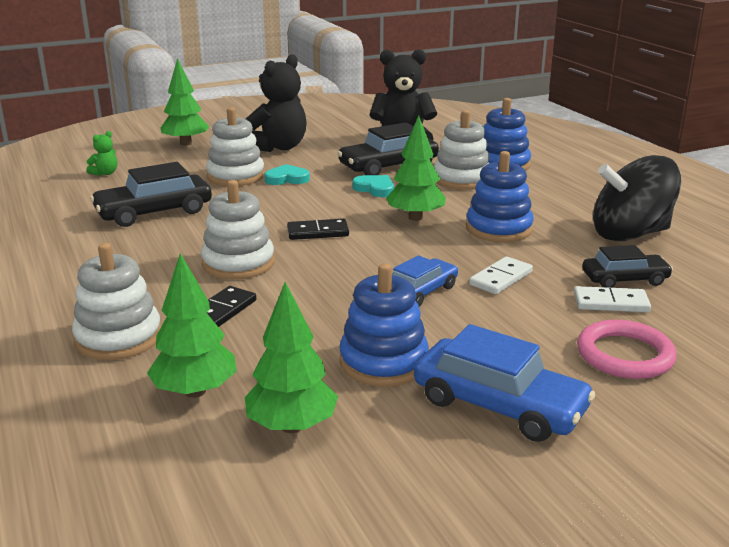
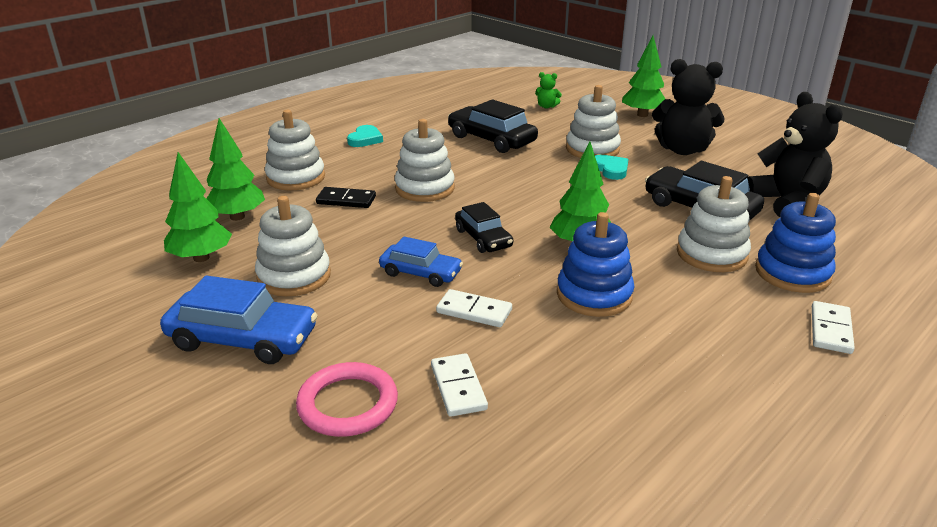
camera: 70 degrees right, 5 degrees up
(318, 232) = (506, 206): black domino -> none
(375, 189) = (631, 212): turquoise heart -> turquoise heart (365, 139)
(383, 362) = (294, 276): blue stacking toy -> white stacking toy
(499, 405) = (242, 339): blue car -> blue car turned 90 degrees counterclockwise
(575, 173) = (831, 330): none -> white domino
(625, 279) = (524, 394): black car -> black car (483, 238)
(630, 234) = (661, 391): black spinning top -> none

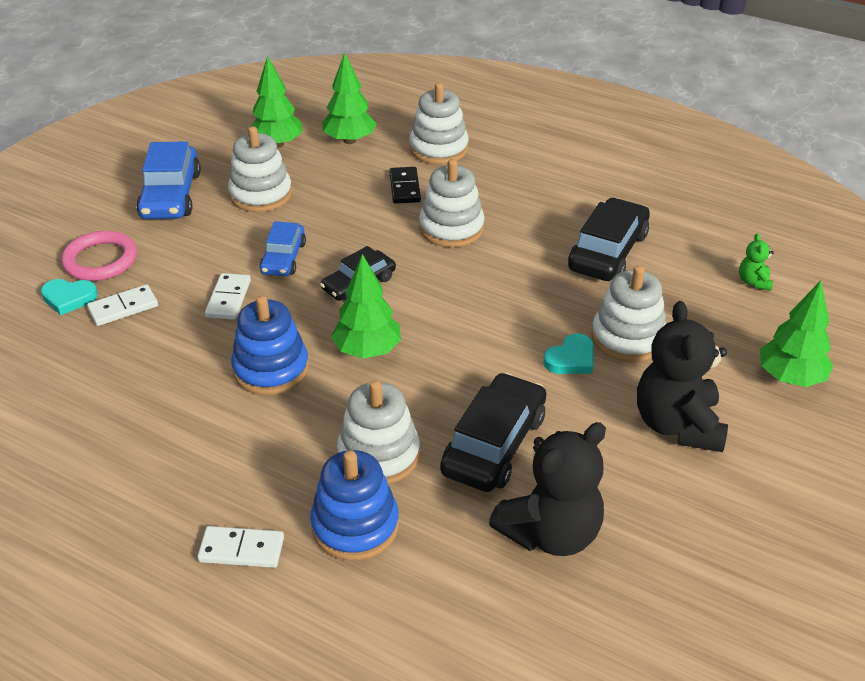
camera: 75 degrees right, 10 degrees up
(365, 139) = (553, 166): turquoise heart -> turquoise heart (69, 298)

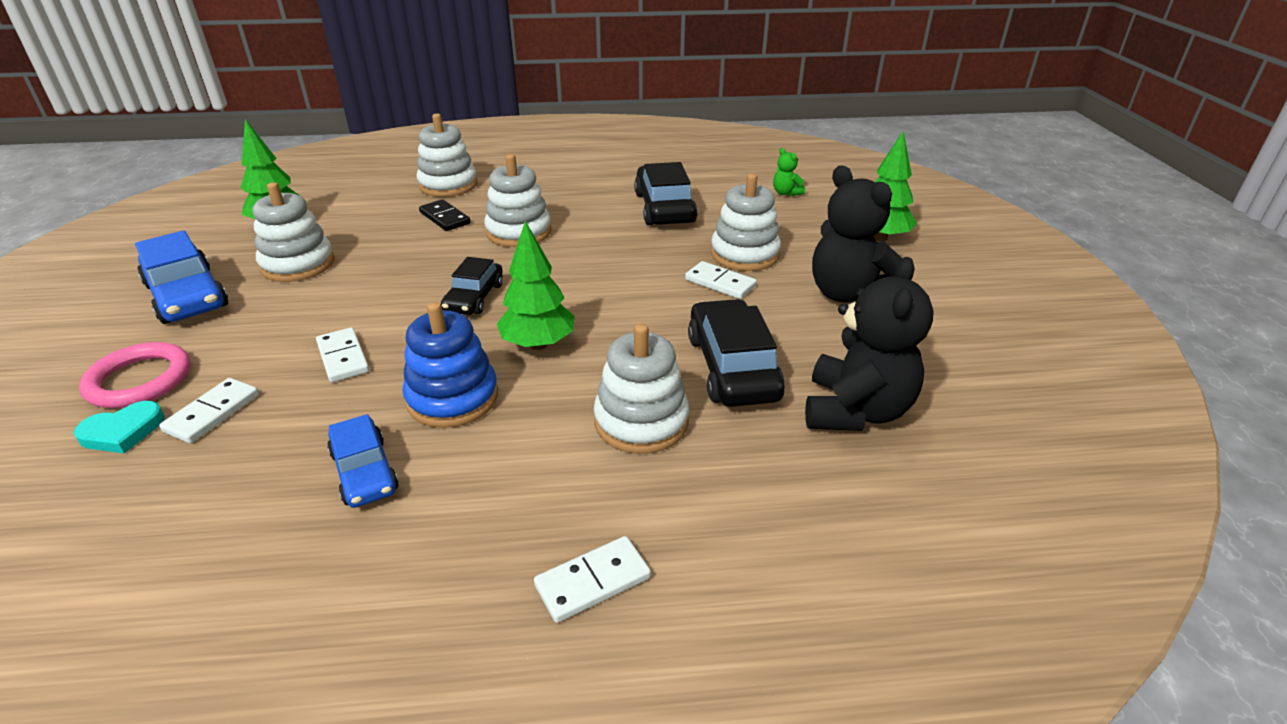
camera: 35 degrees left, 5 degrees down
(283, 258) = (373, 304): blue car -> blue car (364, 471)
(350, 140) = (355, 201): green tree -> none
(355, 525) = (686, 493): blue stacking toy -> none
(571, 359) = (720, 283): turquoise heart -> white domino

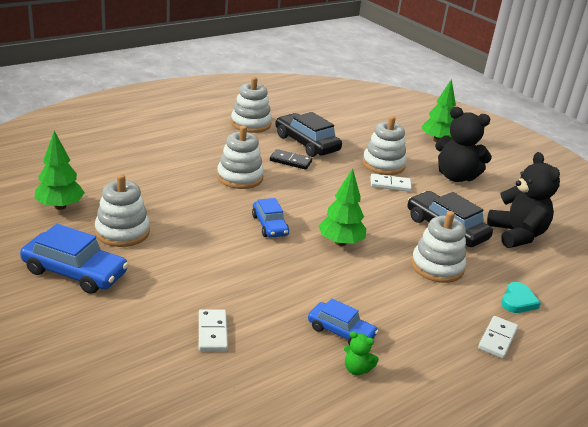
camera: 35 degrees left, 5 degrees down
(123, 432) = (173, 359): turquoise heart -> turquoise heart (518, 301)
(140, 380) = (134, 330): pink ring -> none
(343, 357) = (242, 280): white domino -> none
(445, 218) = (177, 177): black domino -> black domino (290, 161)
(448, 185) = (145, 153): white stacking toy -> white stacking toy (250, 124)
(453, 398) = (334, 283): blue stacking toy -> none
(474, 297) = (269, 225): black car -> blue car
(786, 193) = (362, 120): green teddy bear -> green teddy bear (356, 369)

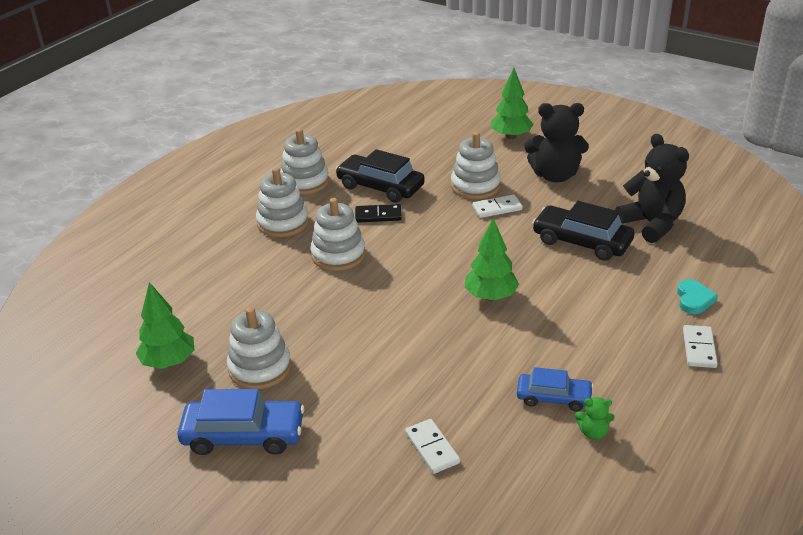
camera: 15 degrees left, 5 degrees up
(269, 225) = (407, 302): blue car -> none
(437, 267) = (599, 289): white stacking toy -> white stacking toy (283, 223)

